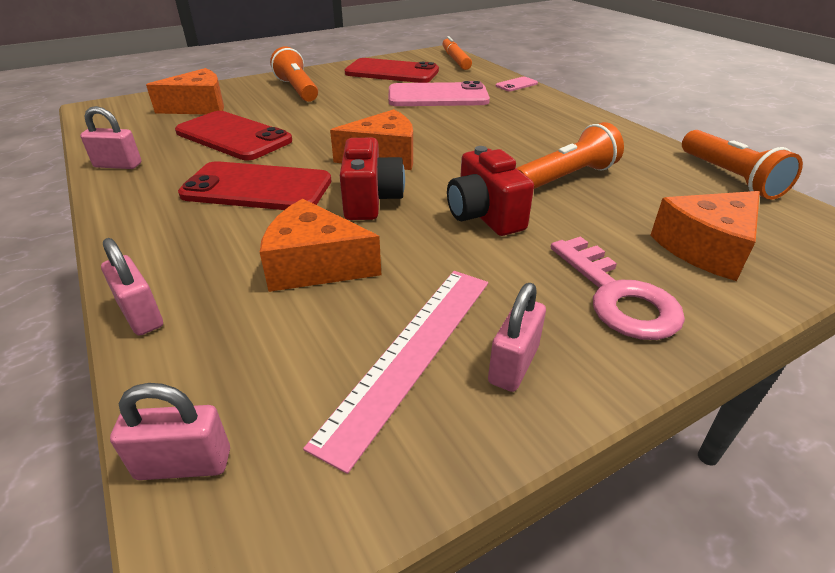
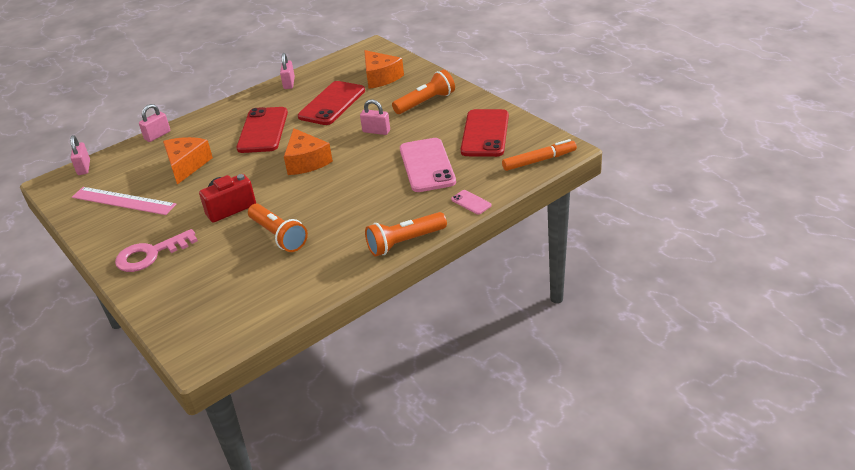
camera: 85 degrees right, 0 degrees up
(371, 200) = (248, 168): red camera -> none
(513, 364) = (111, 226): pink padlock -> pink padlock (376, 131)
(706, 248) = (189, 289): orange cheese -> none
(730, 177) = (281, 312): orange flashlight -> orange flashlight (405, 242)

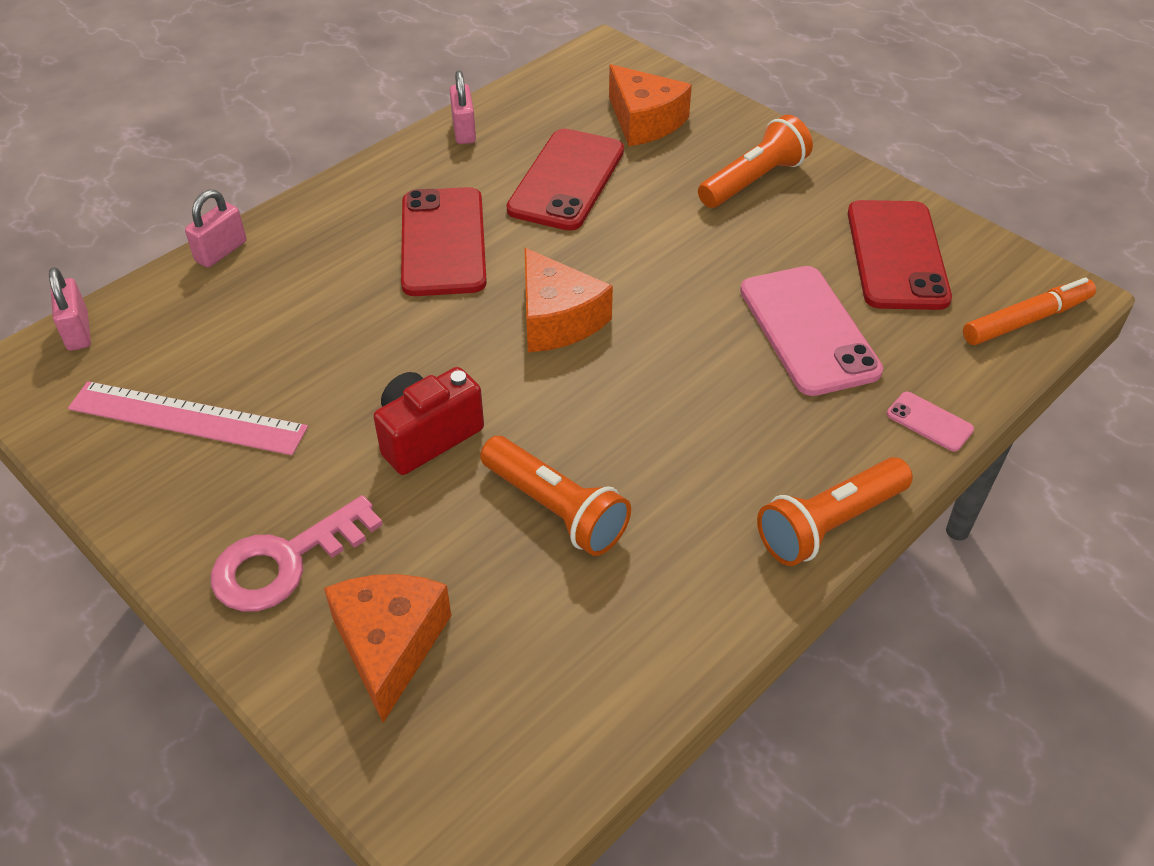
camera: 10 degrees left, 10 degrees up
(187, 165) = (304, 327): orange cheese -> orange cheese (389, 645)
(376, 131) = (678, 247): pink padlock -> none

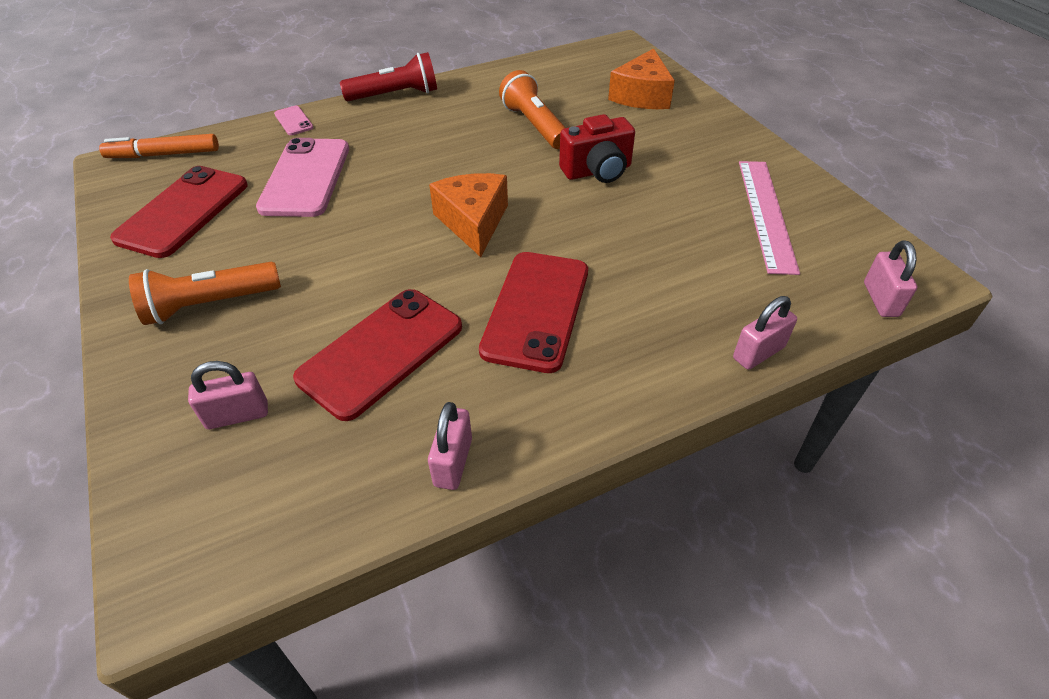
camera: 160 degrees left, 0 degrees up
(187, 418) = (766, 213): pink ruler -> pink ruler turned 60 degrees clockwise
(284, 561) = (695, 132): pink key -> none
(644, 121) = (237, 415): orange cheese -> pink padlock
(830, 524) = (395, 95): orange flashlight -> red flashlight

